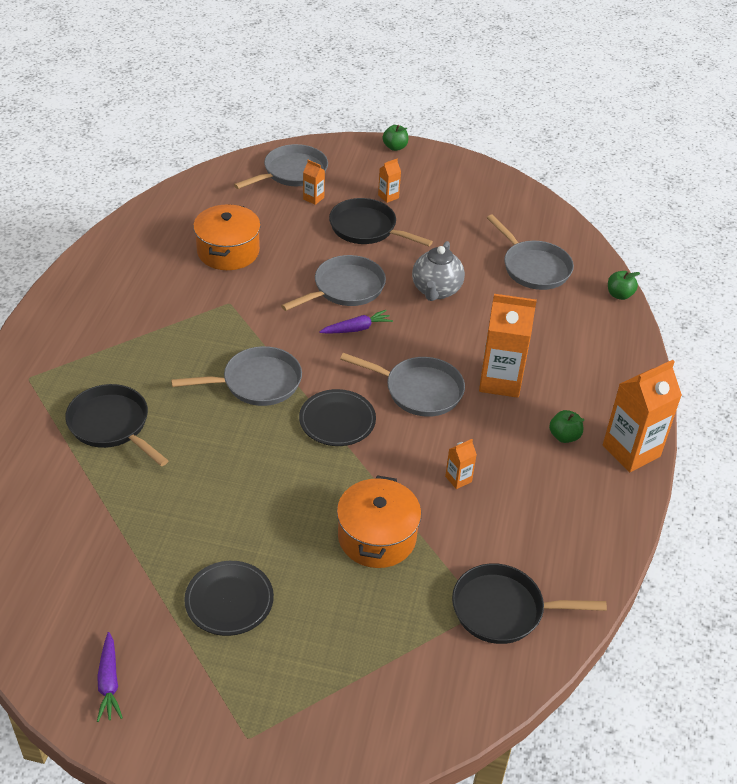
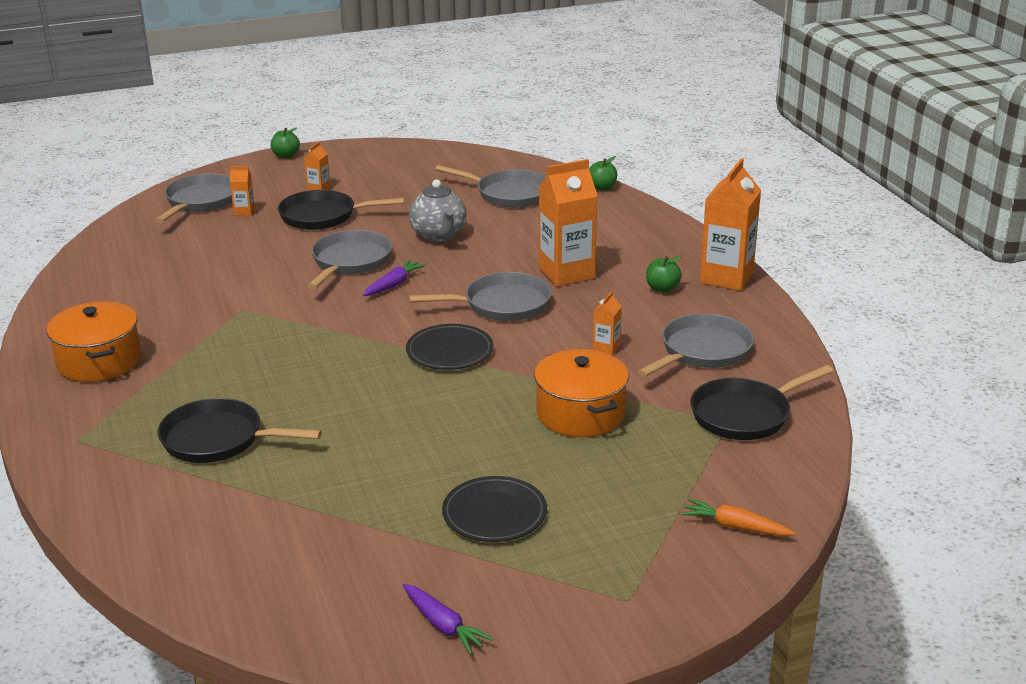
camera: 30 degrees left, 15 degrees down
(228, 251) = (197, 274): orange pot -> orange pot (99, 361)
(256, 382) = (338, 354): grey pan -> grey pan (702, 351)
(388, 718) = (735, 527): none -> orange carrot

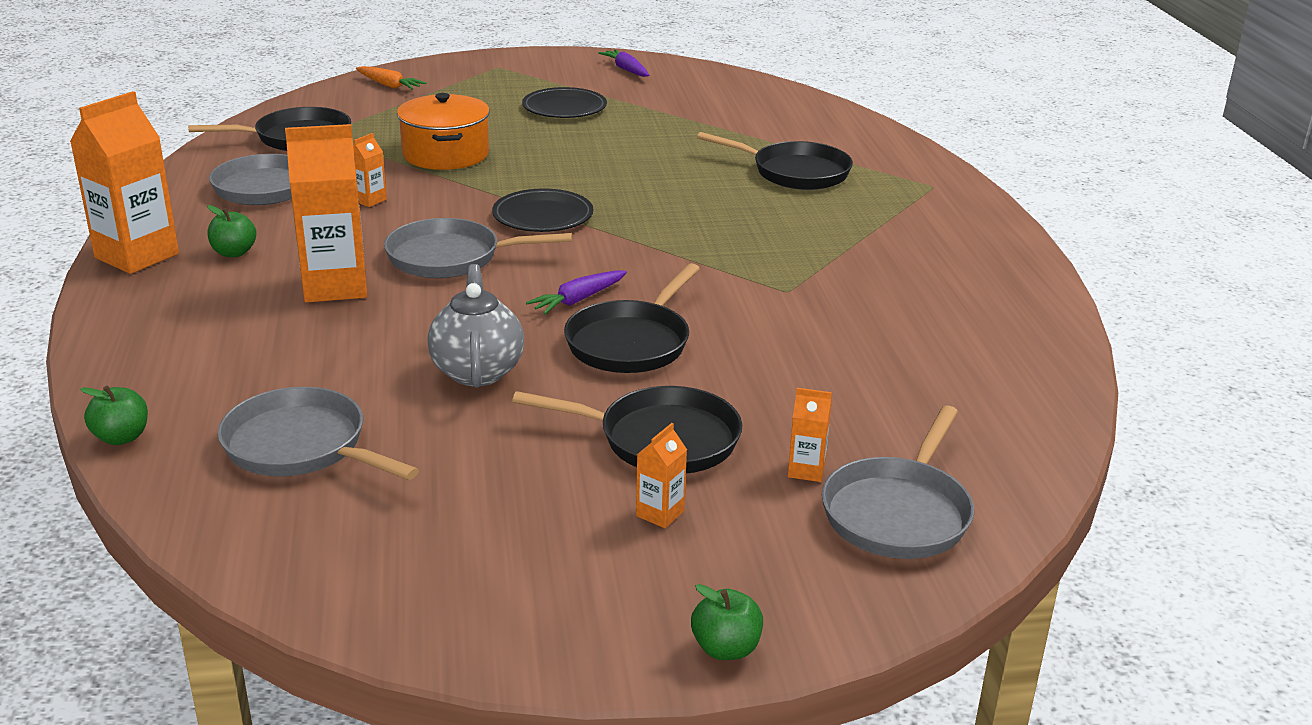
camera: 170 degrees left, 0 degrees up
(99, 361) = (949, 252): orange pot -> none
(350, 262) = (631, 342): grey pan -> black pan

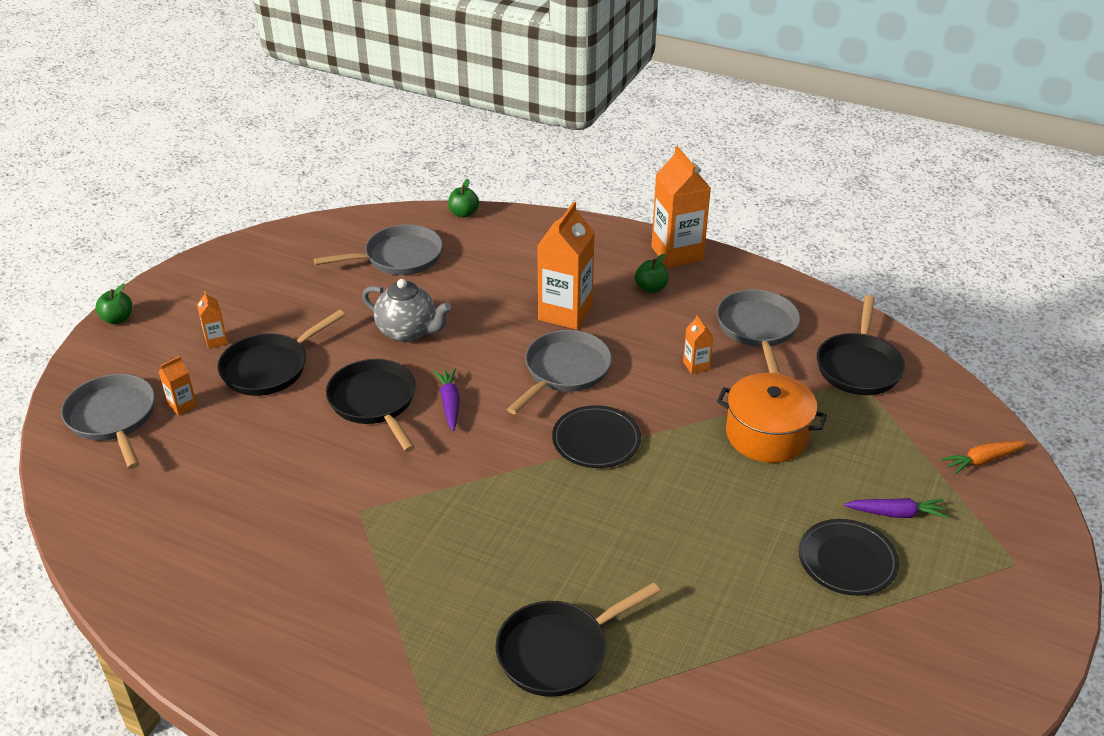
camera: 125 degrees right, 10 degrees up
(626, 70) = (959, 676): purple carrot -> purple carrot (896, 513)

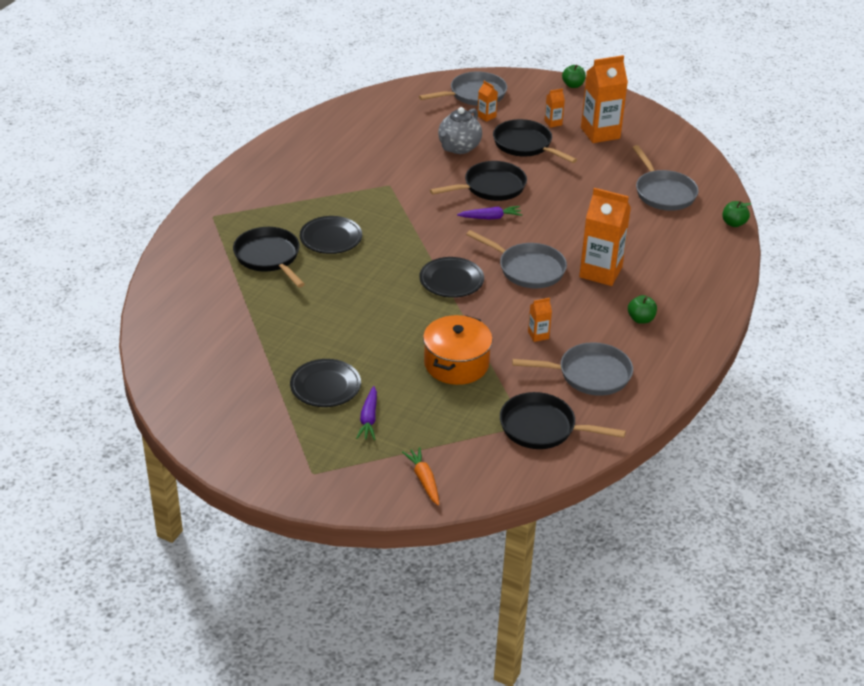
camera: 90 degrees right, 0 degrees up
(408, 332) = (569, 199): grey teapot -> grey teapot (459, 148)
(502, 575) = (331, 238): none -> black plate
(677, 253) = (695, 338): orange carton -> orange carton (600, 133)

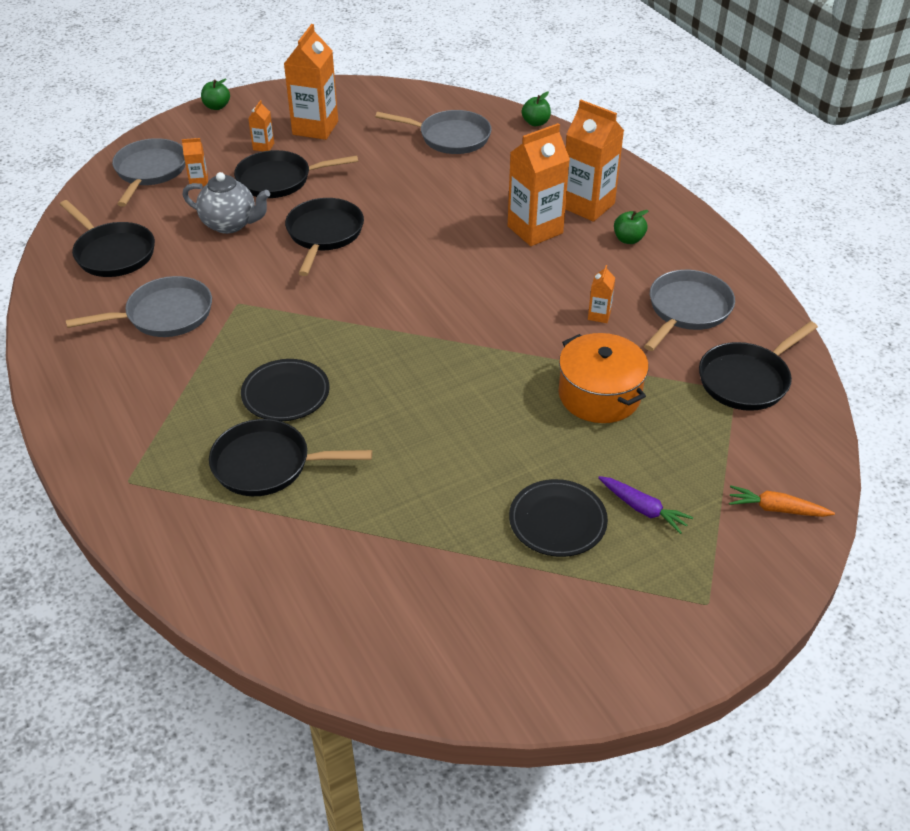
camera: 55 degrees left, 5 degrees up
(384, 120) = (112, 253): none -> black pan
(451, 280) = (455, 334): black plate -> none
(459, 148) = (230, 224): grey teapot -> grey teapot turned 45 degrees counterclockwise
(490, 218) = (375, 258): purple carrot -> none
(527, 269) = (486, 273): grey pan -> grey pan (164, 315)
(659, 286) = (587, 205): none -> orange carton

